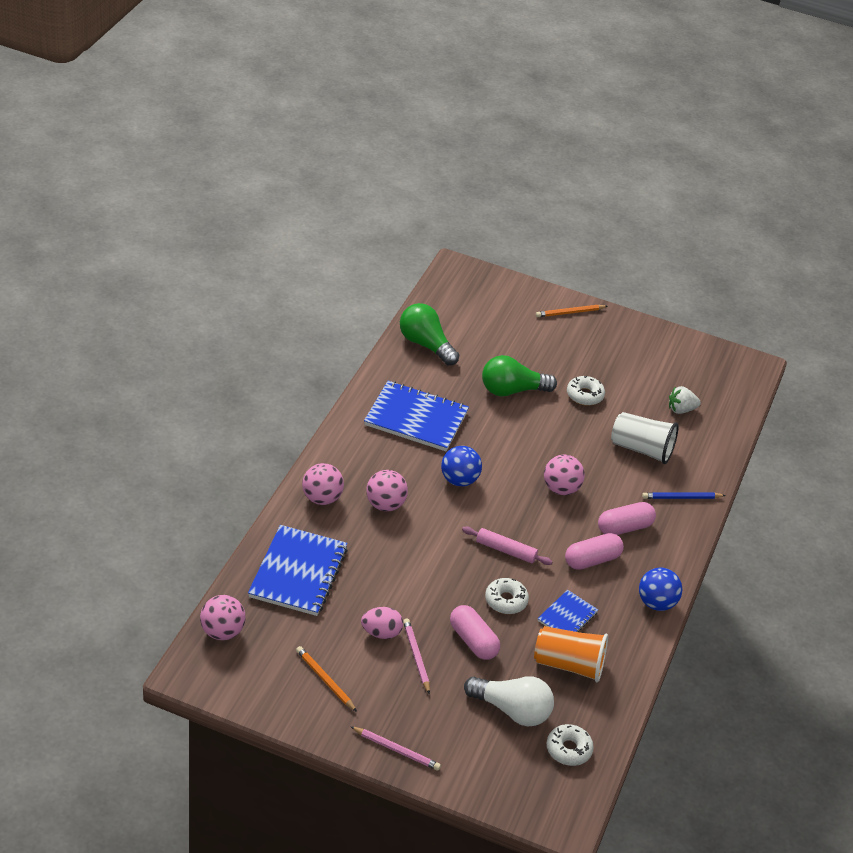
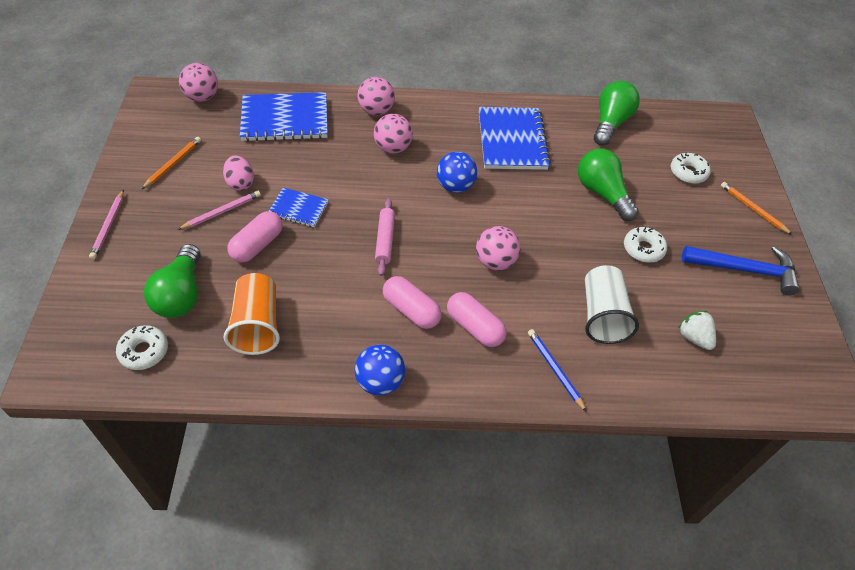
camera: 70 degrees right, 10 degrees up
(506, 600) = (319, 256): white donut -> white donut (688, 173)
(512, 710) = (181, 294): white light bulb -> green light bulb
(567, 616) = (322, 308): blue notebook -> blue notebook (298, 209)
(629, 350) = (745, 270): none -> blue hammer

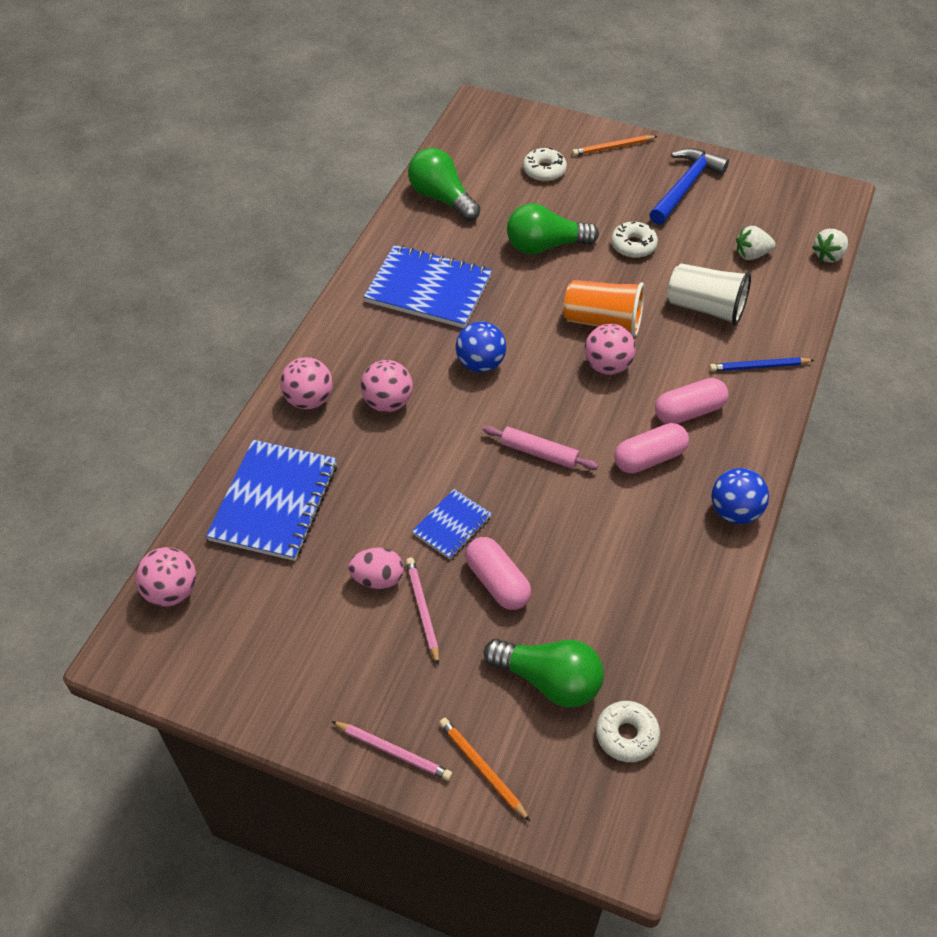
camera: 65 degrees left, 0 degrees up
(173, 164) = (302, 652): orange pencil -> orange pencil (482, 769)
(257, 325) = (623, 608): orange cup -> orange cup (603, 322)
(739, 403) = (828, 255): none -> white strawberry

